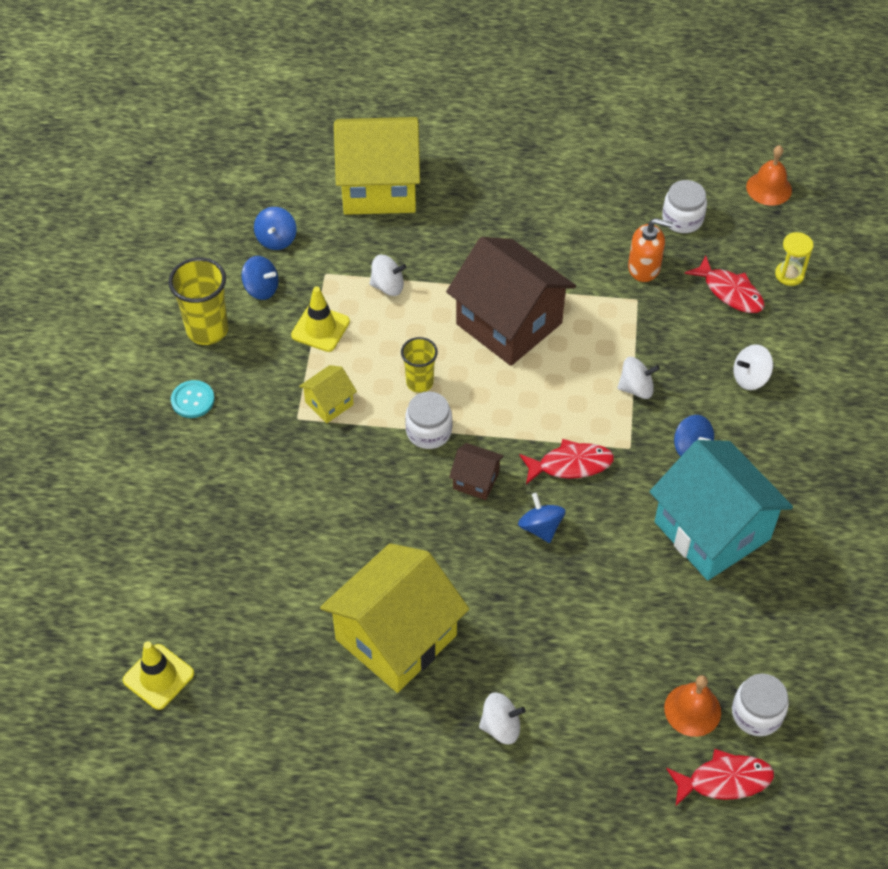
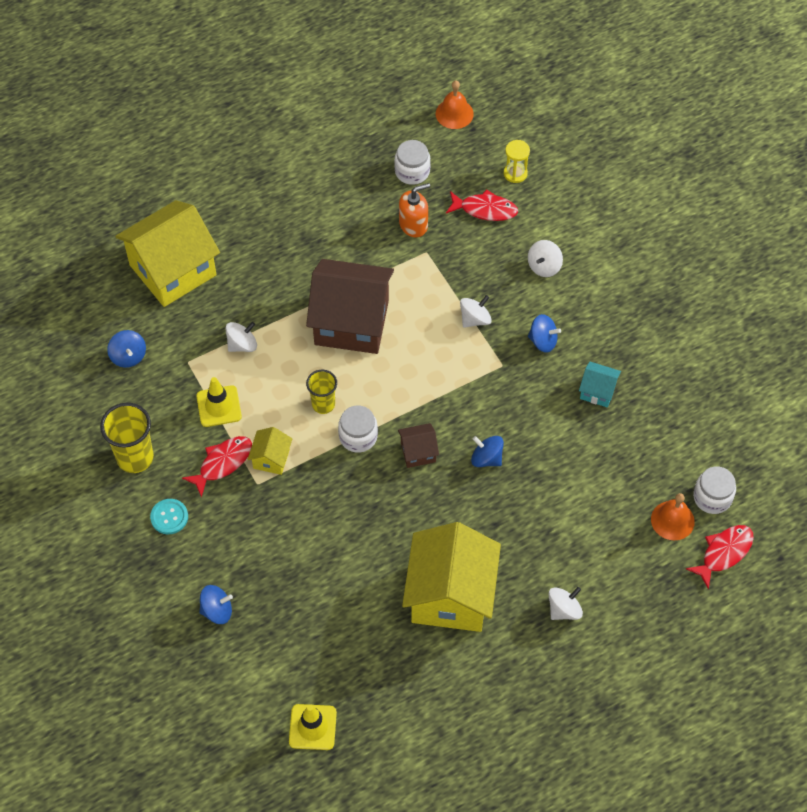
camera: 35 degrees left, 5 degrees up
(261, 289) = (149, 401): blue spinning top -> blue spinning top (217, 611)
(571, 465) = (473, 401): red fish -> red fish (222, 463)
(712, 530) = (597, 391): turquoise house -> turquoise house, size x0.44

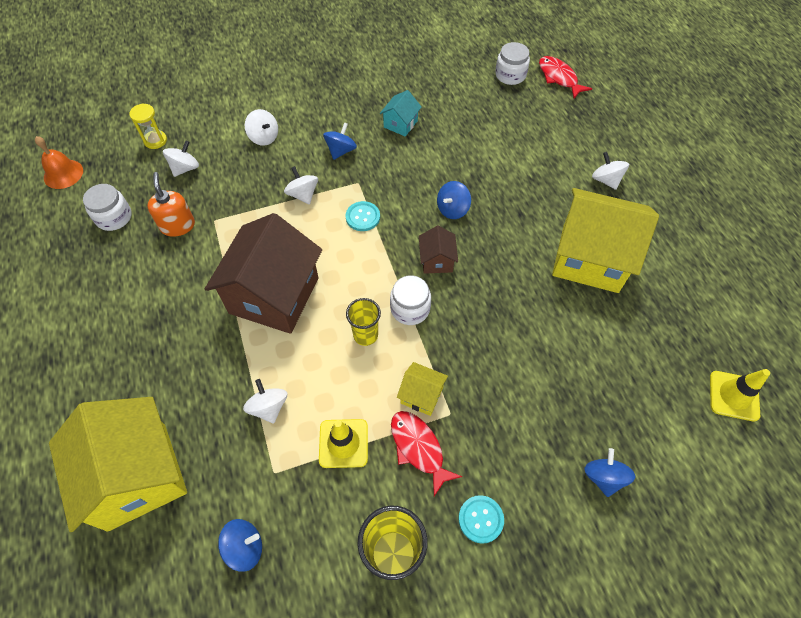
camera: 80 degrees left, 0 degrees up
(458, 378) = (363, 217): none -> turquoise button
(485, 209) = (185, 168): red fish -> white spinning top
(672, 520) = (528, 100): orange bell -> none

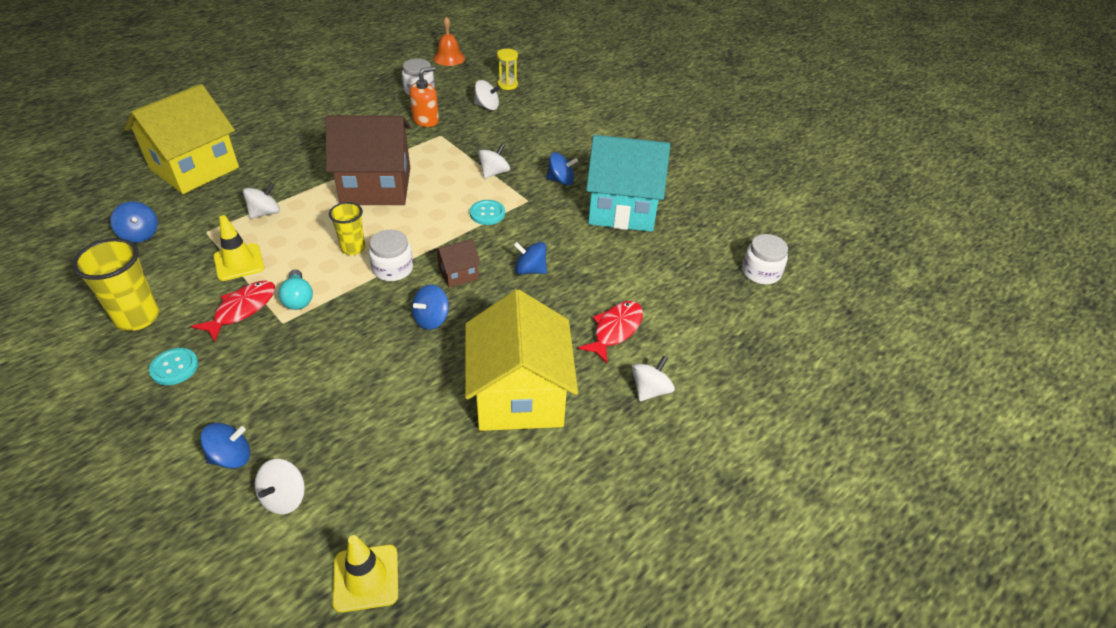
camera: 65 degrees right, 15 degrees down
(264, 137) = (547, 134): white spinning top -> white spinning top (284, 497)
(400, 124) = (622, 208): turquoise house -> turquoise house, size x2.26
(421, 395) = (298, 299): yellow house -> turquoise light bulb
(487, 294) = (431, 319): none -> blue spinning top
(559, 78) = (793, 315): red fish -> red fish (615, 330)

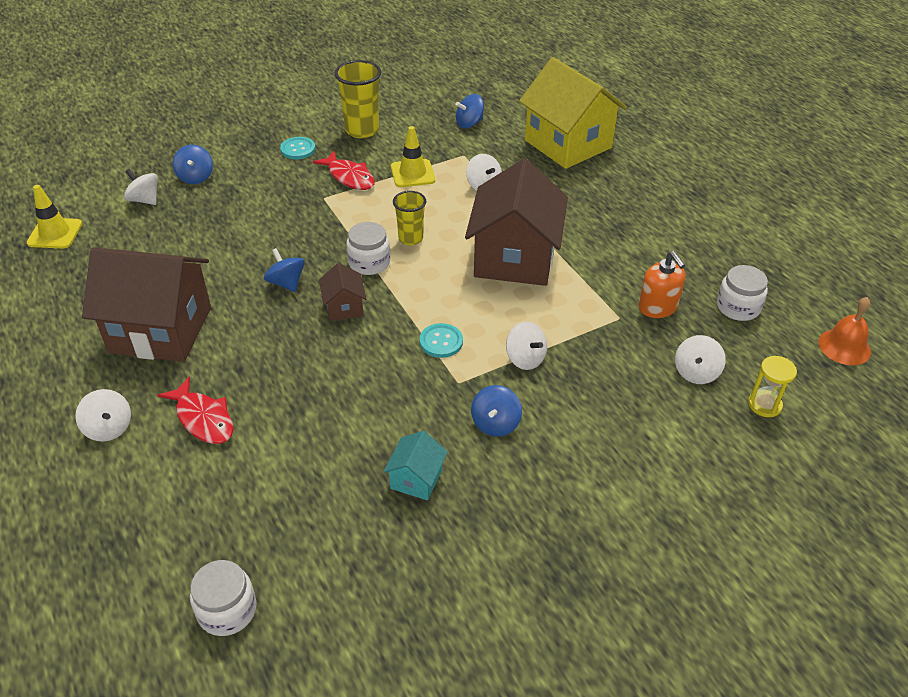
camera: 105 degrees right, 0 degrees up
(298, 299) = (350, 205): turquoise light bulb -> none
(519, 395) = (161, 330): yellow house -> brown house
(530, 270) = (328, 364): blue spinning top -> none
(622, 208) = (416, 479): turquoise house -> turquoise house, size x0.44

